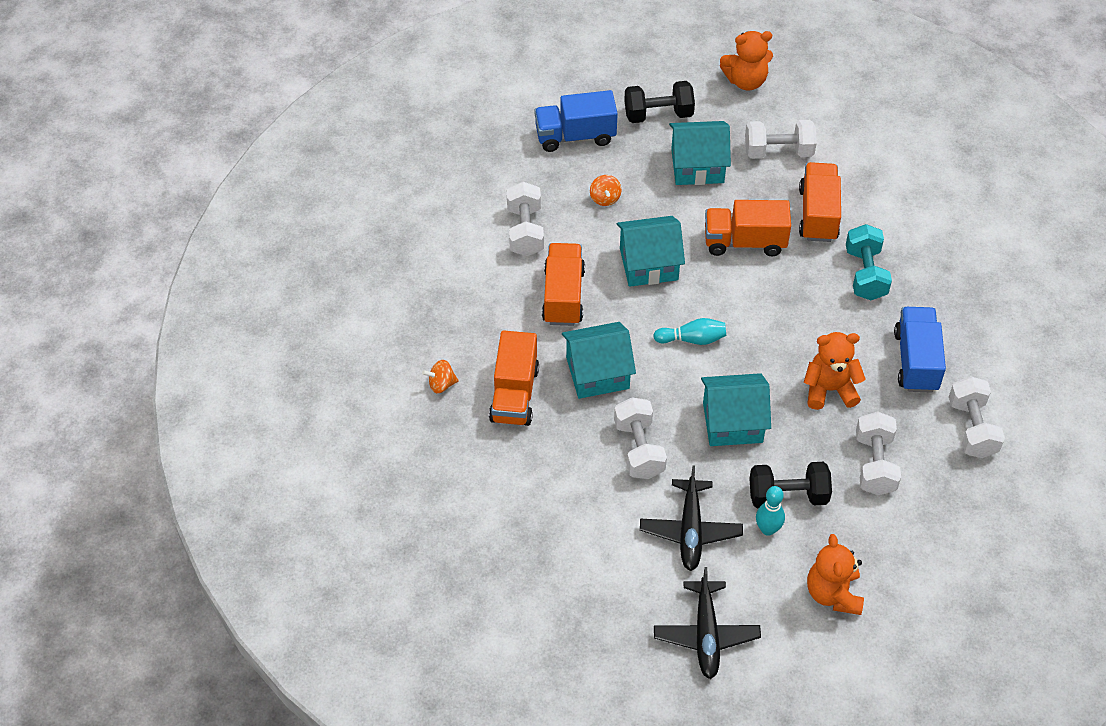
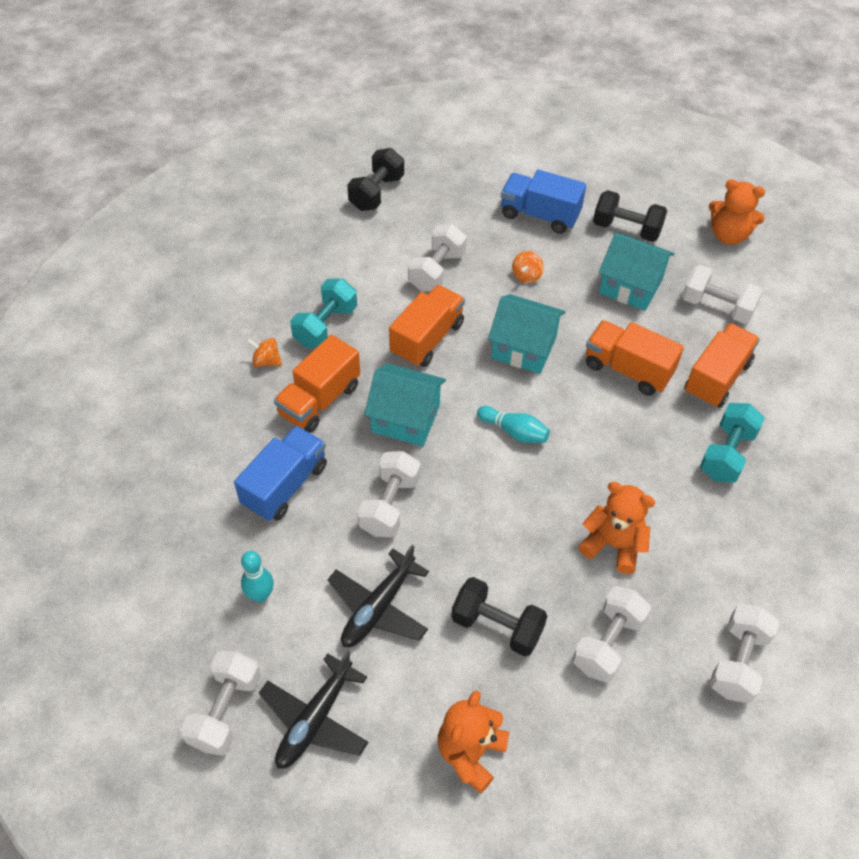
camera: 30 degrees right, 0 degrees up
(414, 182) = (376, 193): none -> black dumbbell
(467, 328) = (325, 326): none -> turquoise dumbbell
(635, 666) = (225, 711): none -> white dumbbell
(732, 422) = (495, 526): turquoise house -> none
(768, 529) = (453, 648): turquoise bowling pin -> turquoise bowling pin (260, 595)
(916, 361) = (722, 563): blue truck -> blue truck (285, 485)

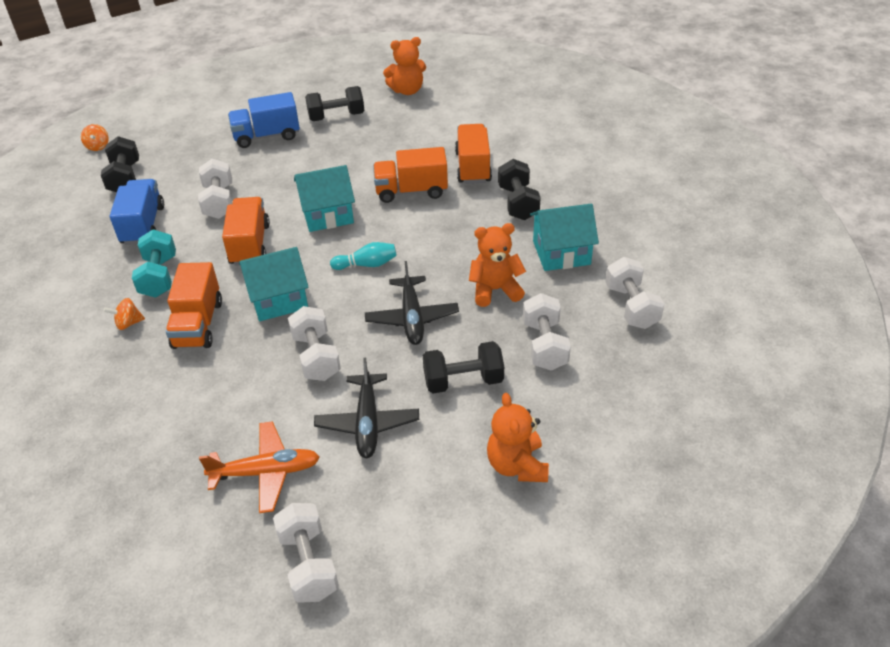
camera: 35 degrees left, 10 degrees down
(260, 595) = (266, 472): turquoise bowling pin -> orange plane
(285, 485) = (220, 392): blue truck -> blue truck (143, 225)
(315, 719) = (386, 522): black plane -> black plane (412, 318)
(526, 276) = (290, 174): orange spinning top -> orange spinning top (98, 146)
(630, 286) = (369, 145): turquoise house -> turquoise house (561, 253)
(717, 307) = (436, 130): white dumbbell -> none
(727, 454) = (518, 203): turquoise dumbbell -> black dumbbell

